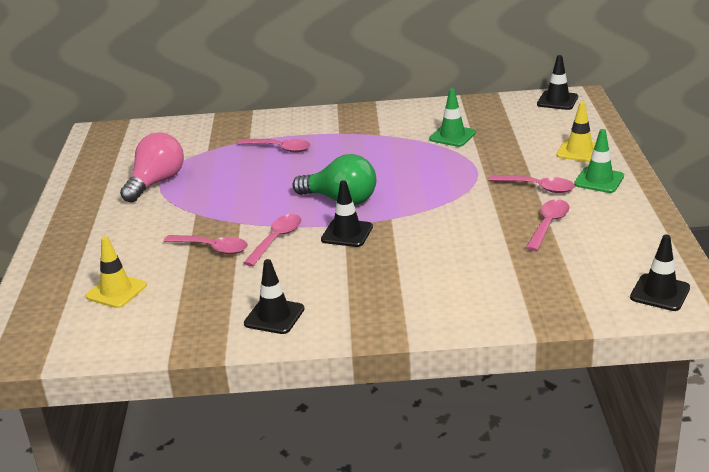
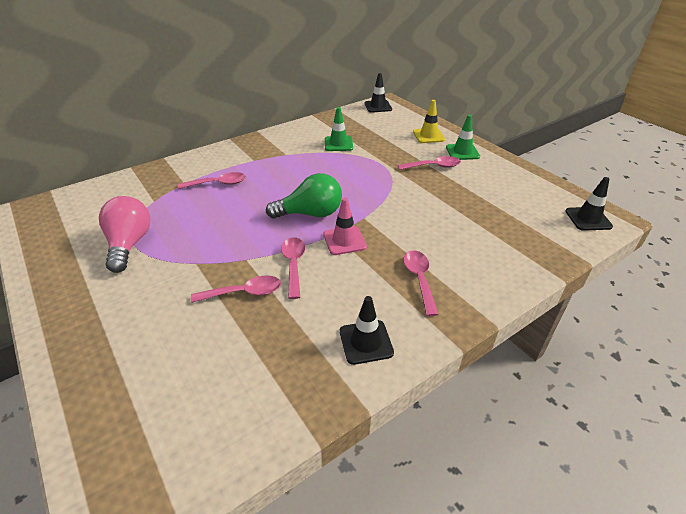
camera: 35 degrees left, 10 degrees up
(116, 291) = (186, 377): yellow traffic cone -> none
(347, 233) = (344, 240): black traffic cone -> pink traffic cone
(548, 224) = (470, 191): pink spoon -> pink spoon (419, 279)

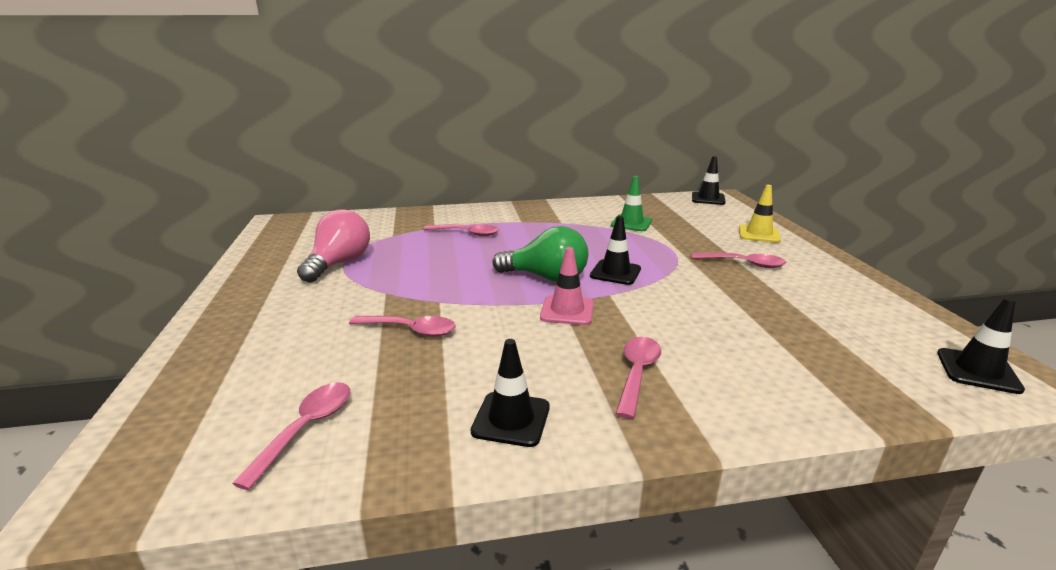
camera: 25 degrees right, 15 degrees down
(293, 265) = (487, 319): pink spoon -> pink spoon (306, 428)
(356, 196) = (615, 272): none -> black traffic cone
(462, 152) = (798, 257): green traffic cone -> none

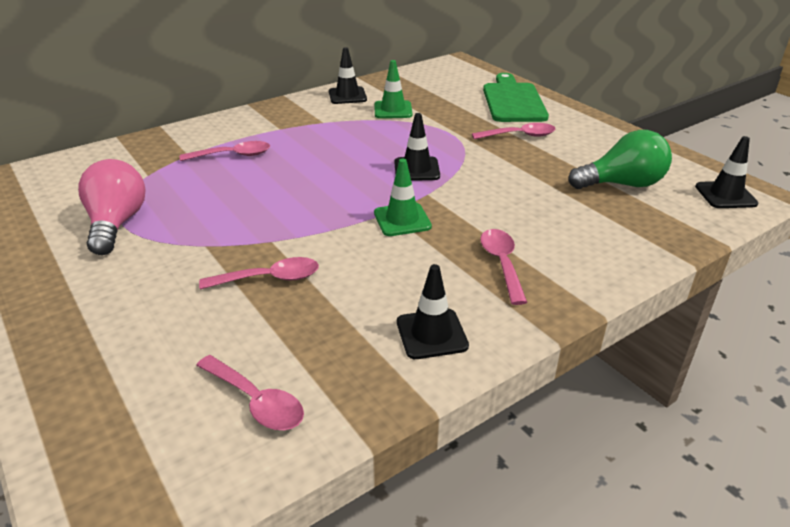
camera: 25 degrees left, 10 degrees up
(306, 428) = (256, 401): pink spoon -> pink spoon turned 135 degrees clockwise
(546, 277) = (356, 189): green light bulb -> green light bulb (622, 184)
(567, 311) = (402, 220): pink traffic cone -> green traffic cone
(708, 199) = (445, 67): black traffic cone -> black traffic cone (347, 96)
(759, 234) = (513, 101): yellow traffic cone -> green cutting board

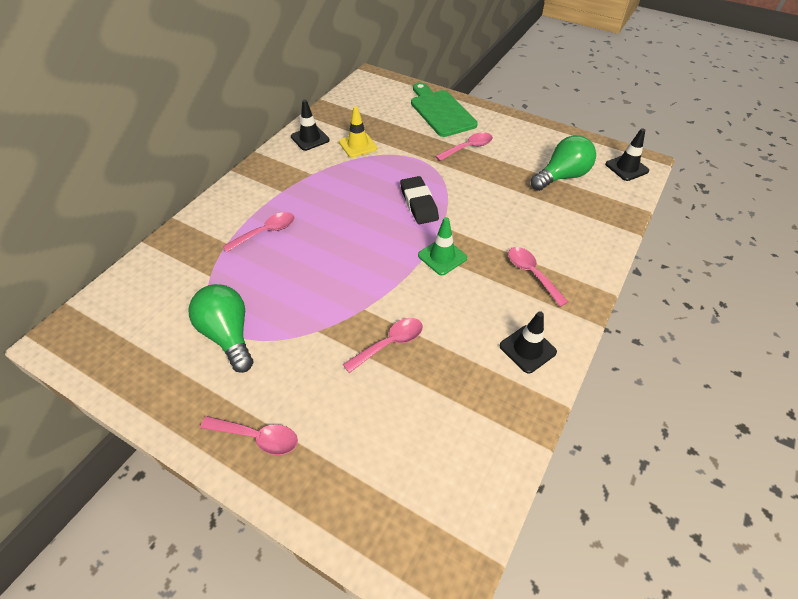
camera: 25 degrees left, 15 degrees up
(117, 224) = (228, 335): pink light bulb -> green light bulb
(256, 401) = (459, 447): pink spoon -> pink spoon (257, 437)
(393, 110) = (358, 145): green traffic cone -> yellow traffic cone
(416, 169) = (419, 204): black traffic cone -> black eraser

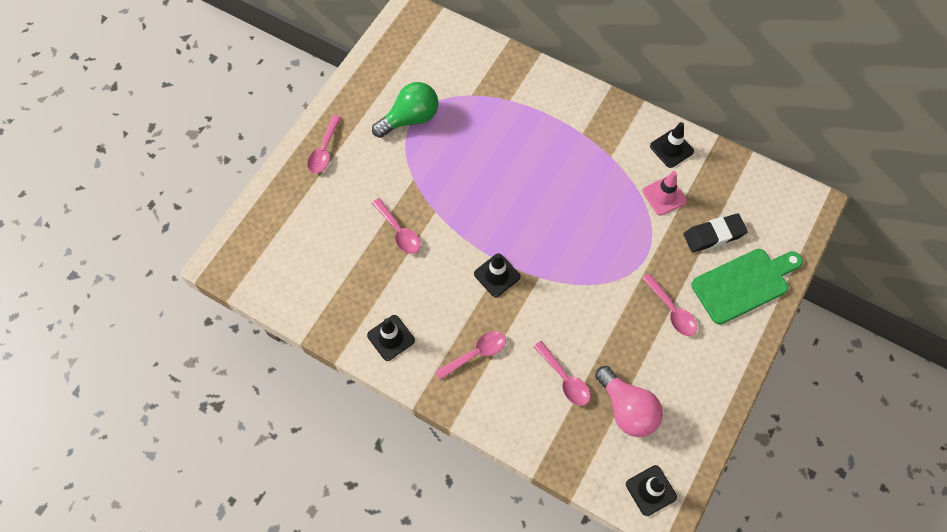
camera: 90 degrees right, 15 degrees up
(266, 232) = (524, 127): pink spoon -> pink spoon (565, 379)
(358, 145) = (664, 196): yellow traffic cone -> pink traffic cone
(419, 204) = (570, 256): black eraser -> black eraser (713, 235)
(442, 257) = (497, 275): green traffic cone -> black traffic cone
(562, 176) = (627, 409): green light bulb -> pink light bulb

